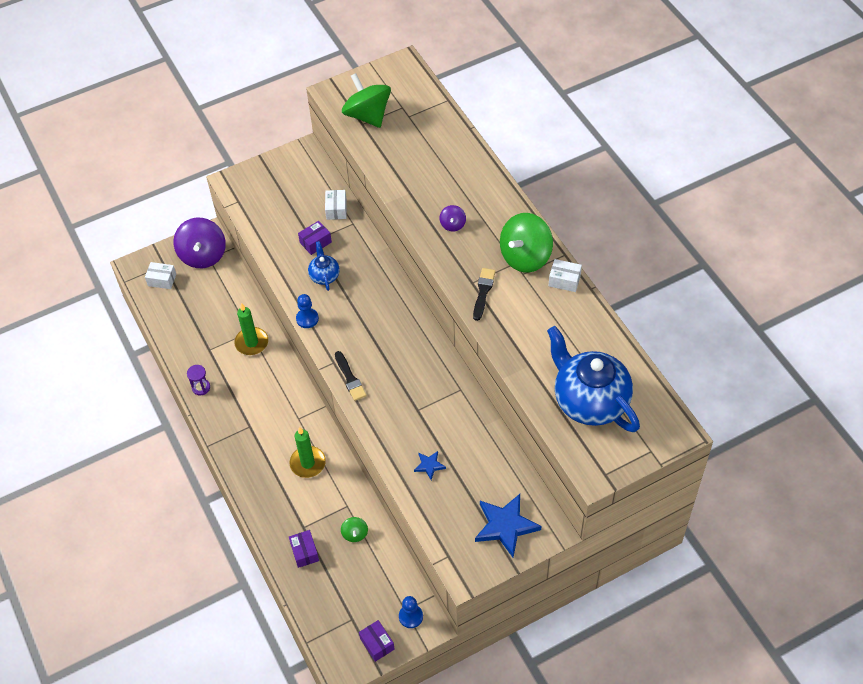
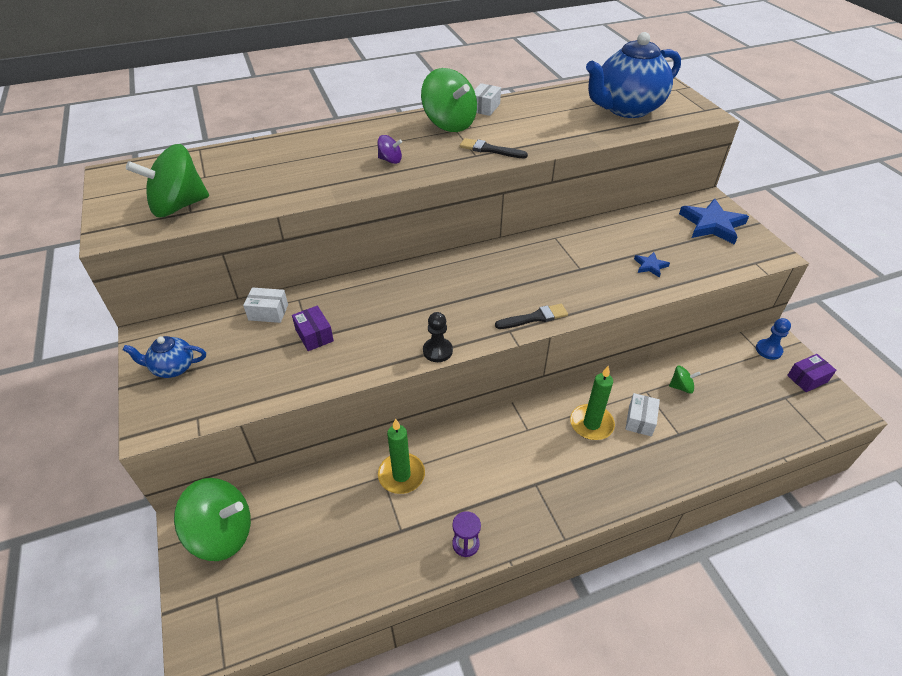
camera: 85 degrees left, 10 degrees down
(162, 280) = (246, 599): white box -> white box (640, 420)
(203, 255) = (222, 533): purple spinning top -> green spinning top
(304, 552) = (712, 435): purple box -> none
(307, 319) = (437, 351): blue pawn -> black pawn
(324, 276) = (372, 330): blue teapot -> blue teapot (173, 368)

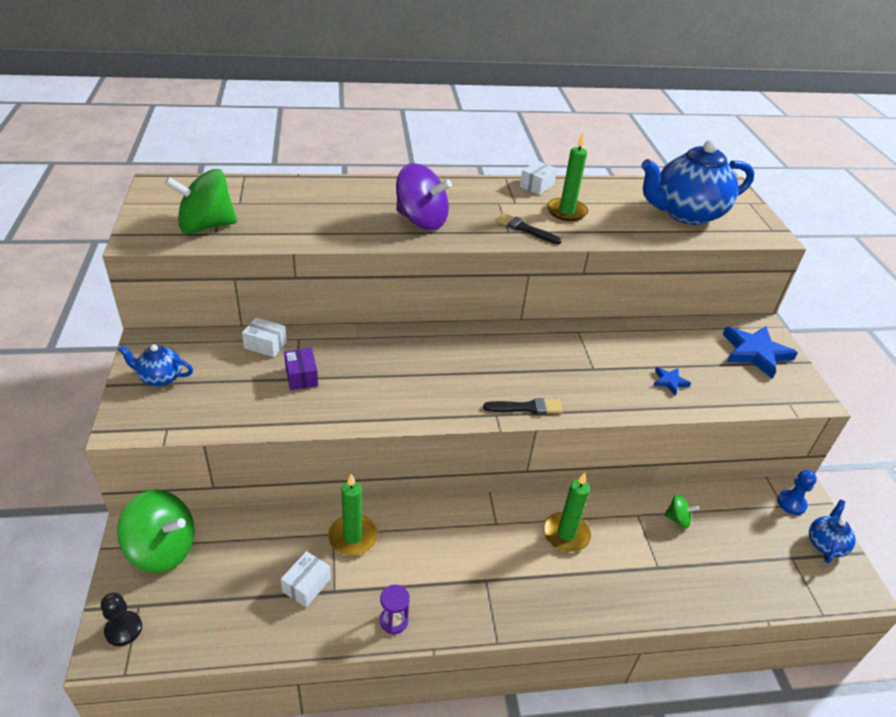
camera: 10 degrees right, 5 degrees down
(390, 160) = (421, 220): purple spinning top -> purple spinning top, size x2.18
(437, 351) = (416, 418): black pawn -> black pawn (123, 629)
(449, 124) = (494, 195): green spinning top -> none
(521, 126) = (566, 212): none -> green candle
(640, 420) = (620, 543): white box -> white box (306, 585)
(807, 379) = (825, 544): purple box -> blue teapot

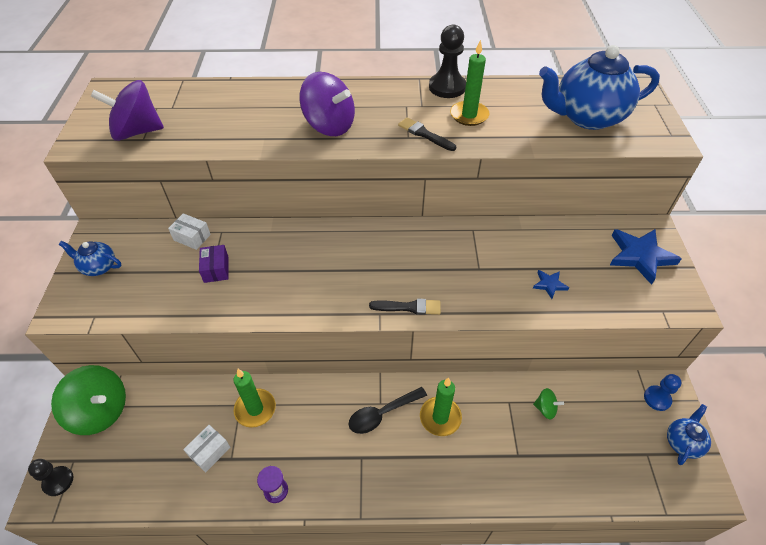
camera: 10 degrees right, 10 degrees up
(206, 226) = (137, 132): green spinning top -> purple spinning top
(500, 534) = (382, 414): none -> black spoon
(537, 186) = (447, 87): white box -> black pawn

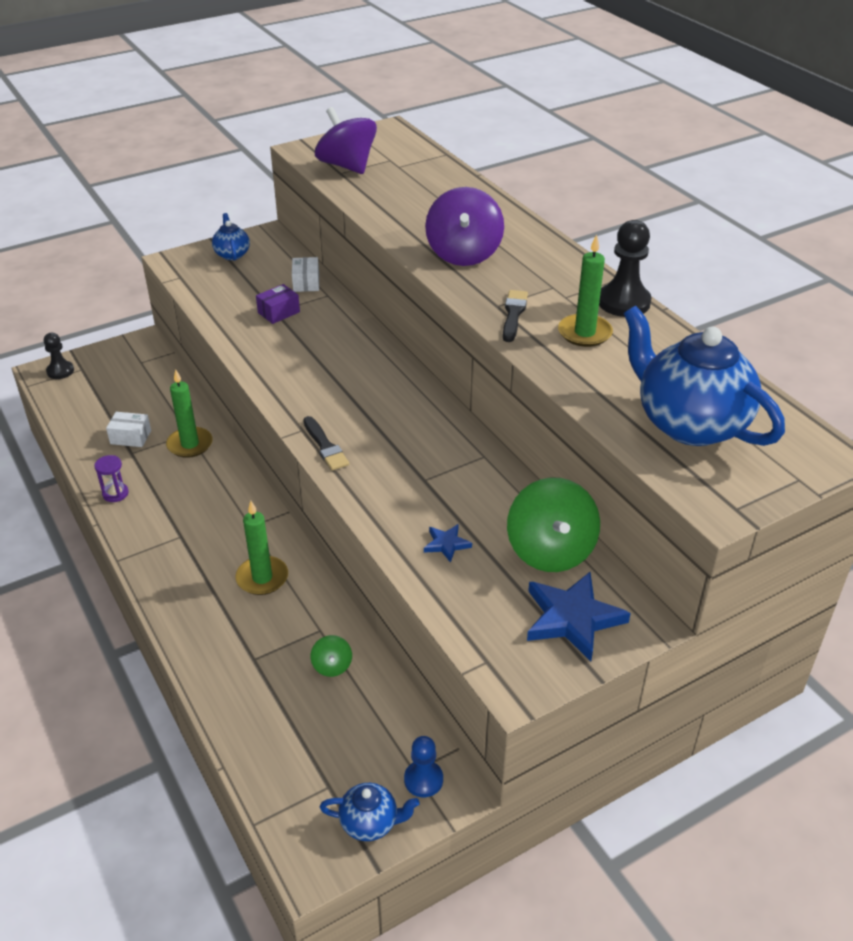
camera: 60 degrees right, 10 degrees down
(100, 411) = (133, 359): green spinning top -> green spinning top (550, 551)
(382, 414) = (238, 532): black spoon -> none

